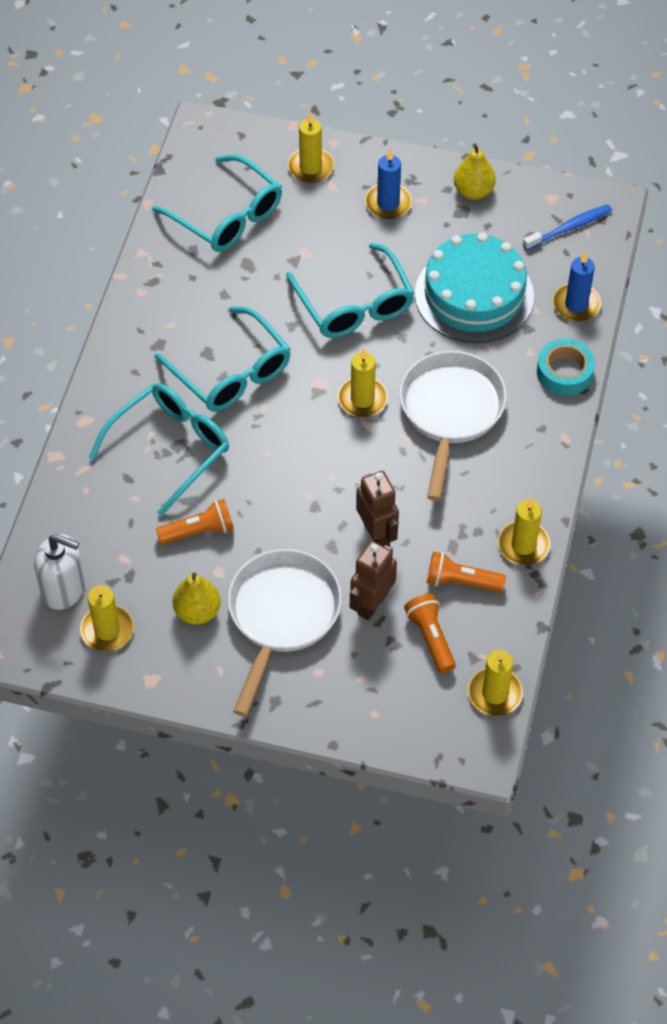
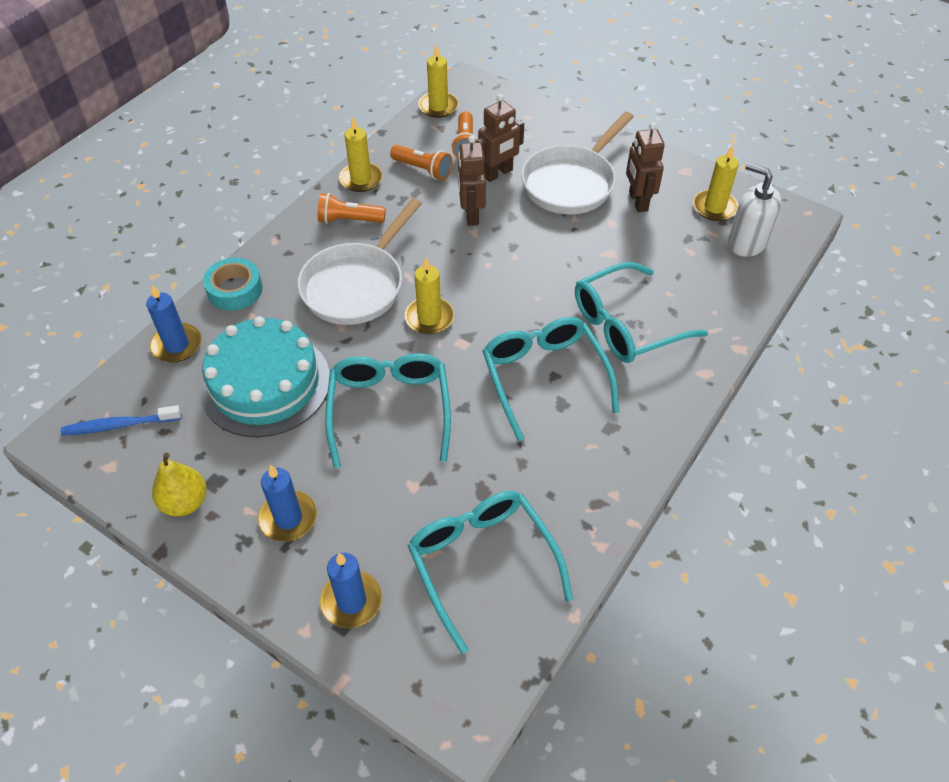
camera: 160 degrees left, 5 degrees down
(197, 611) = (637, 201): yellow pear -> brown robot
(199, 531) = (619, 254): orange flashlight -> orange flashlight (349, 220)
(310, 167) = (351, 601): yellow candle -> blue candle

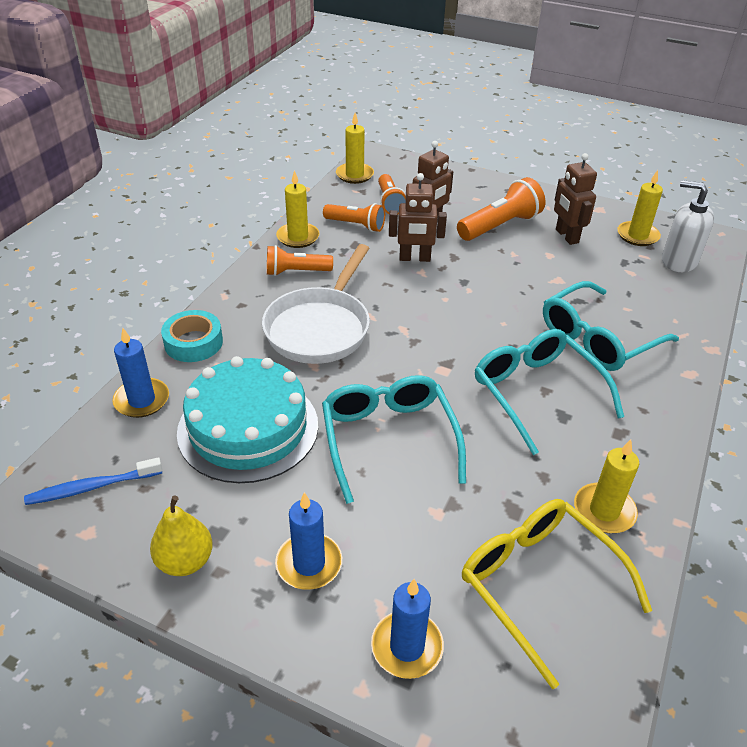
camera: 10 degrees left, 10 degrees down
(429, 318) = (403, 350): yellow candle -> yellow candle (604, 511)
(471, 215) = (414, 258): brown robot -> brown robot turned 75 degrees counterclockwise
(482, 563) = (539, 584): turquoise glasses -> yellow glasses
(571, 183) = (500, 226): white pan -> orange flashlight

